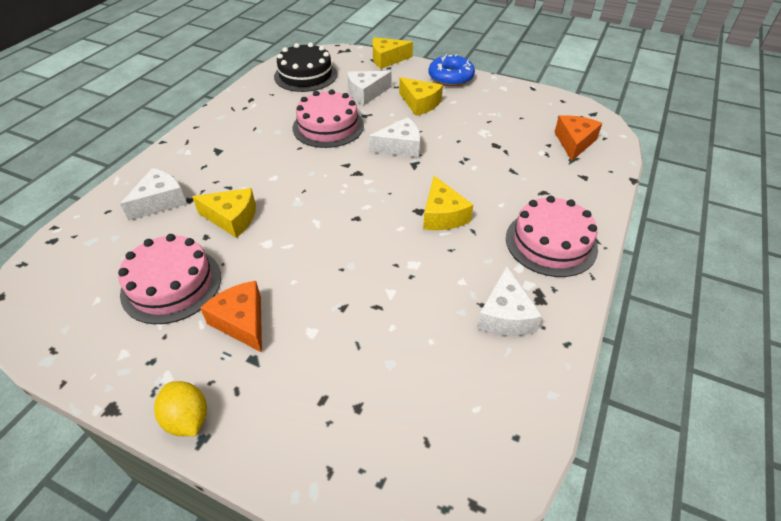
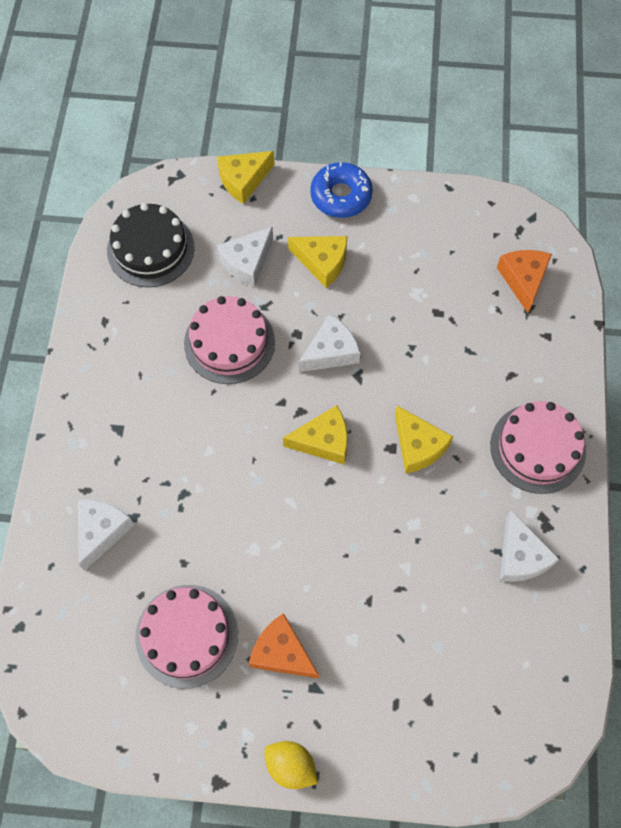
camera: 20 degrees left, 20 degrees up
(232, 218) = (197, 528): yellow cheese -> yellow cheese (323, 441)

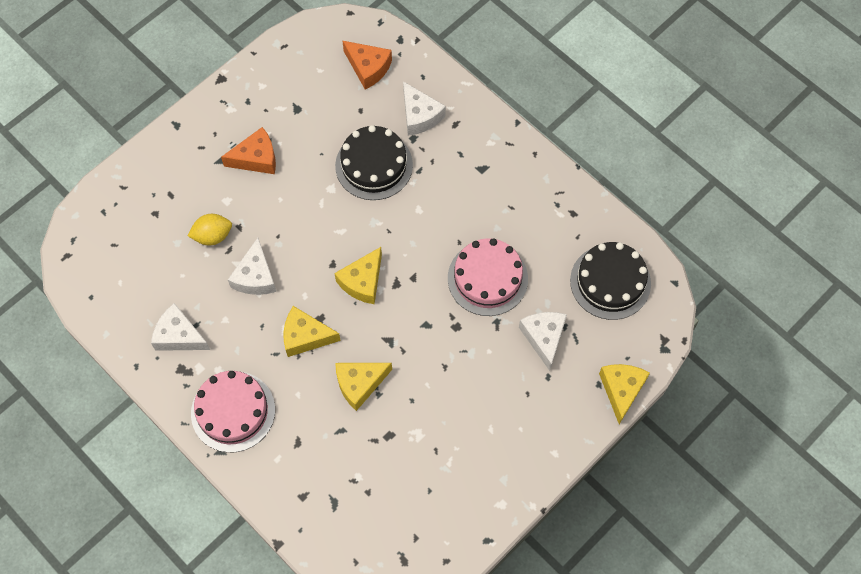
camera: 130 degrees right, 0 degrees up
(187, 635) = (314, 117): pink cake -> none
(194, 529) = (374, 165): none -> black cake
(291, 766) = (193, 118): yellow lemon -> yellow lemon (212, 236)
(322, 262) = (499, 389): yellow cheese -> yellow cheese (359, 384)
(331, 351) = (423, 337): white cheese -> white cheese (255, 276)
(341, 196) = (548, 450): blue donut -> none
(523, 280) = (360, 521): orange cheese -> orange cheese (368, 68)

